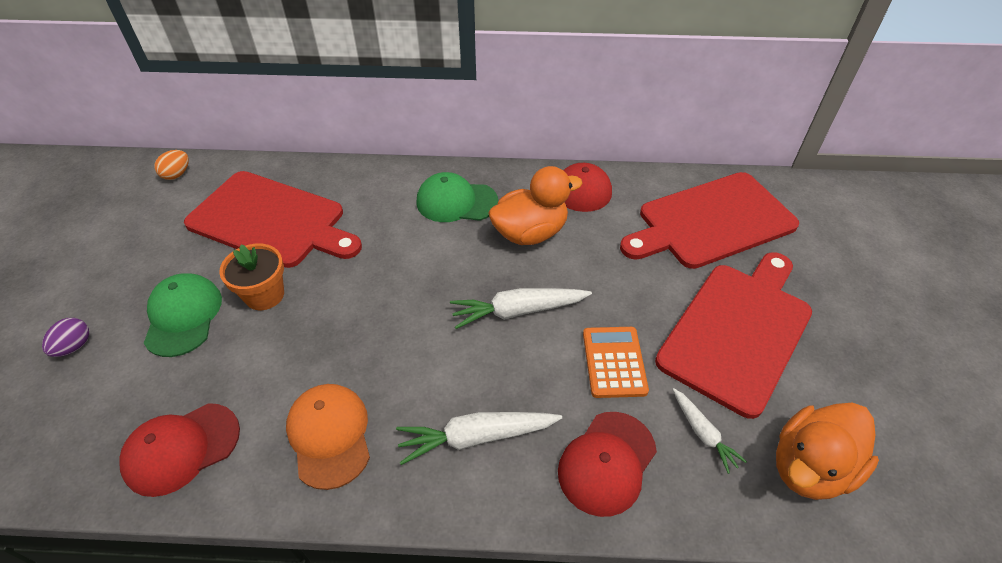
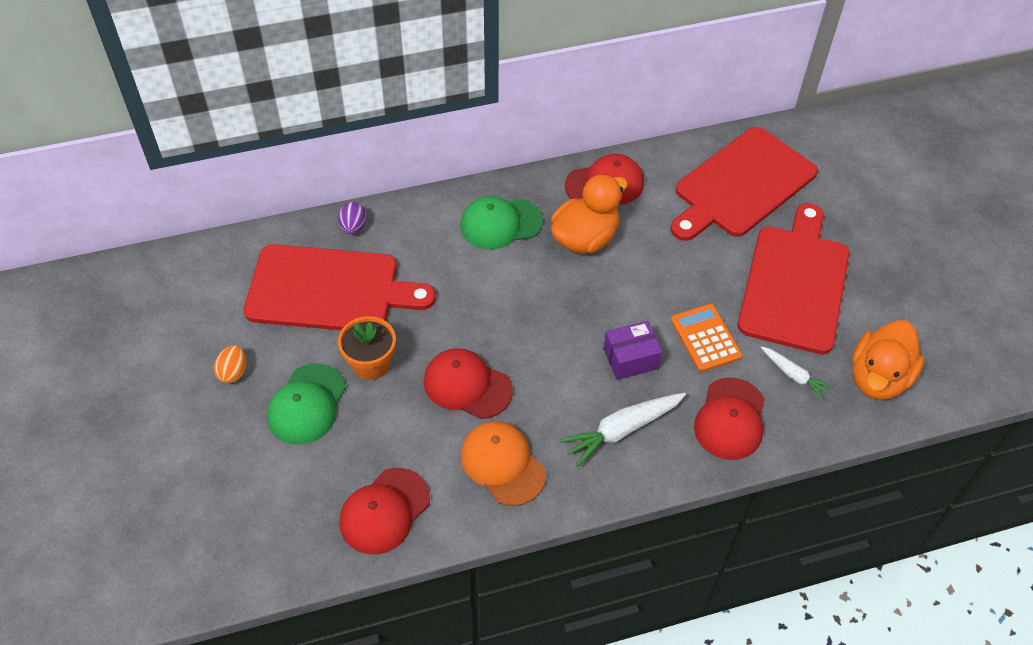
camera: 20 degrees left, 5 degrees up
(74, 346) = (223, 460): purple egg -> purple egg (353, 227)
(177, 174) = (195, 265): orange egg -> orange egg (233, 372)
(183, 316) = (307, 404): green cap -> green cap turned 135 degrees counterclockwise
(341, 341) = (467, 385): none -> red cap
(518, 311) = (608, 316): white carrot -> none
(522, 361) = (630, 359): none -> purple box

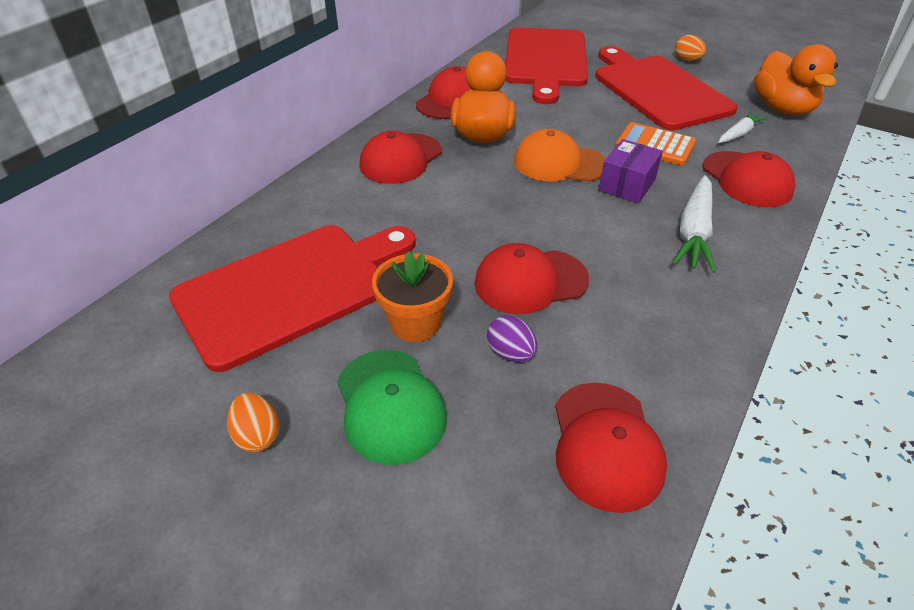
camera: 40 degrees left, 10 degrees down
(353, 227) = (258, 228): purple egg -> purple egg (510, 353)
(500, 224) = (401, 159): green cap -> red cap
(502, 464) = (648, 319): orange cap -> orange cap (559, 163)
(793, 375) = (738, 134): white carrot -> white carrot turned 45 degrees counterclockwise
(877, 266) = (687, 60): none -> orange egg

